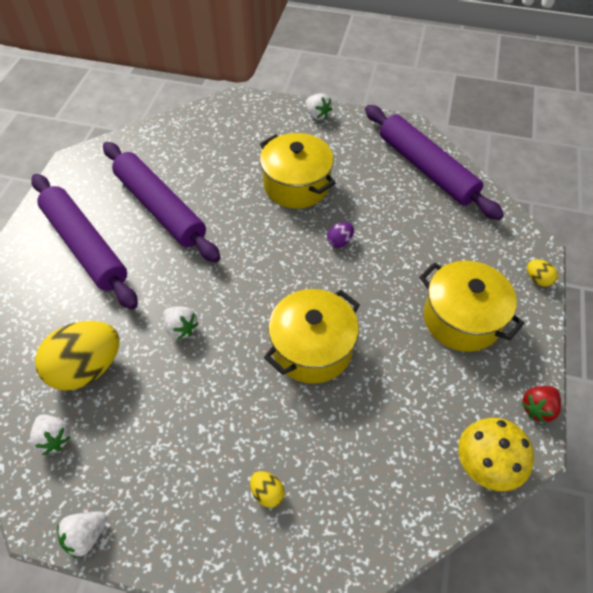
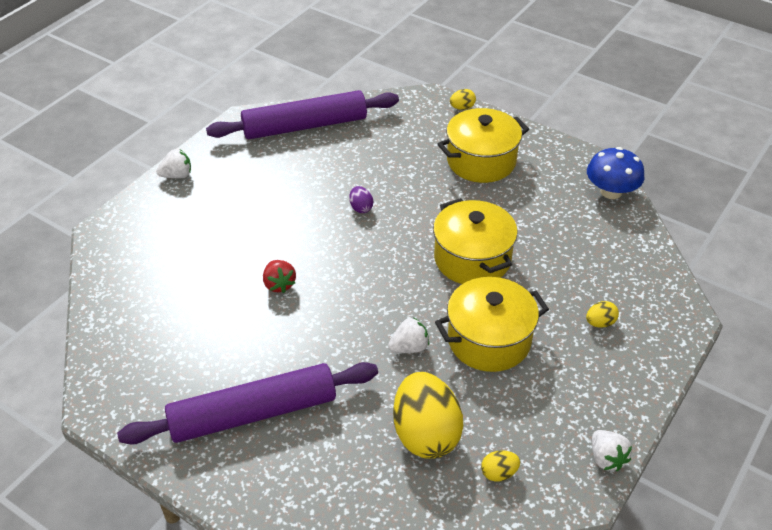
camera: 70 degrees left, 10 degrees down
(54, 438) = (499, 473): white strawberry -> yellow egg
(160, 208) = (234, 334): purple rolling pin -> none
(296, 185) = (269, 218): yellow pot -> yellow pot (489, 340)
(486, 464) = (611, 192): yellow mushroom -> blue mushroom
(538, 408) = (575, 150): red strawberry -> red strawberry (279, 284)

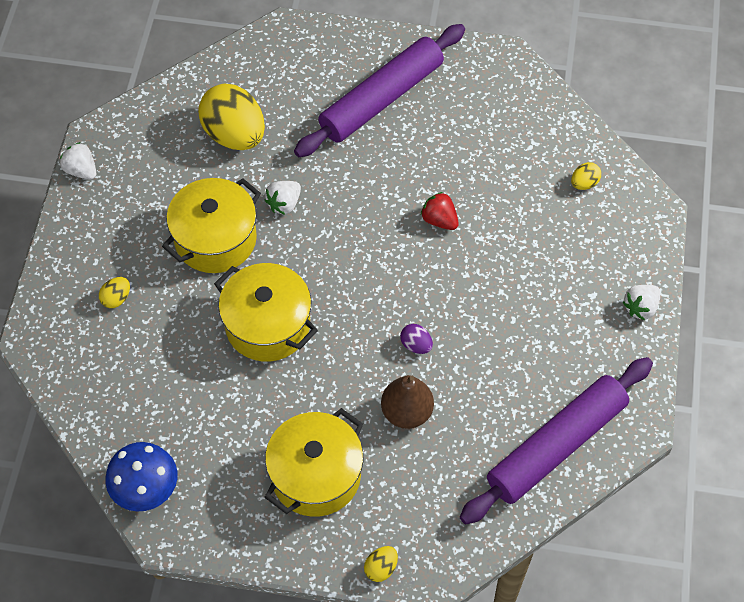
camera: 155 degrees right, 15 degrees up
(395, 173) = (406, 412): none -> brown pear
(499, 473) = (164, 127): yellow egg -> yellow egg (584, 183)

